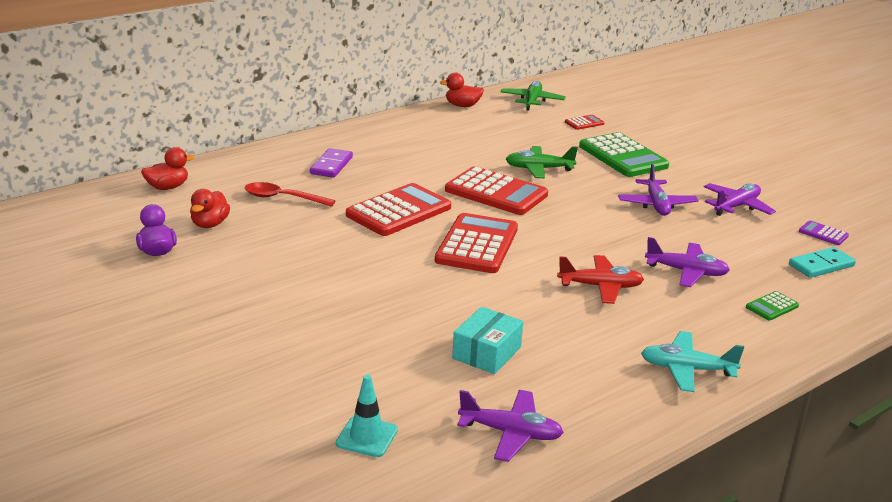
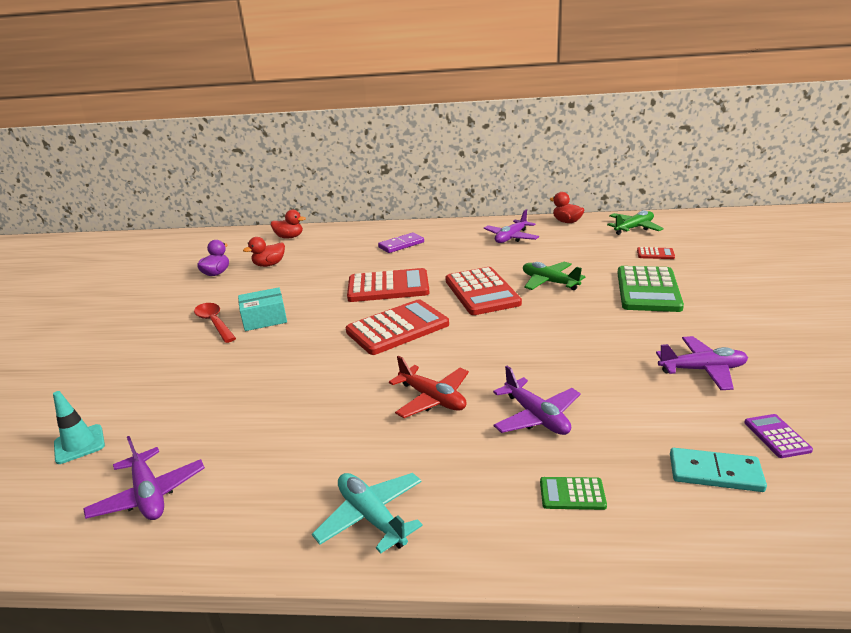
camera: 45 degrees right, 0 degrees up
(282, 198) = (335, 259): red spoon -> red spoon (214, 323)
(486, 353) = (254, 417): turquoise box -> turquoise box (264, 319)
(656, 205) = (611, 342): purple plane -> purple plane (511, 238)

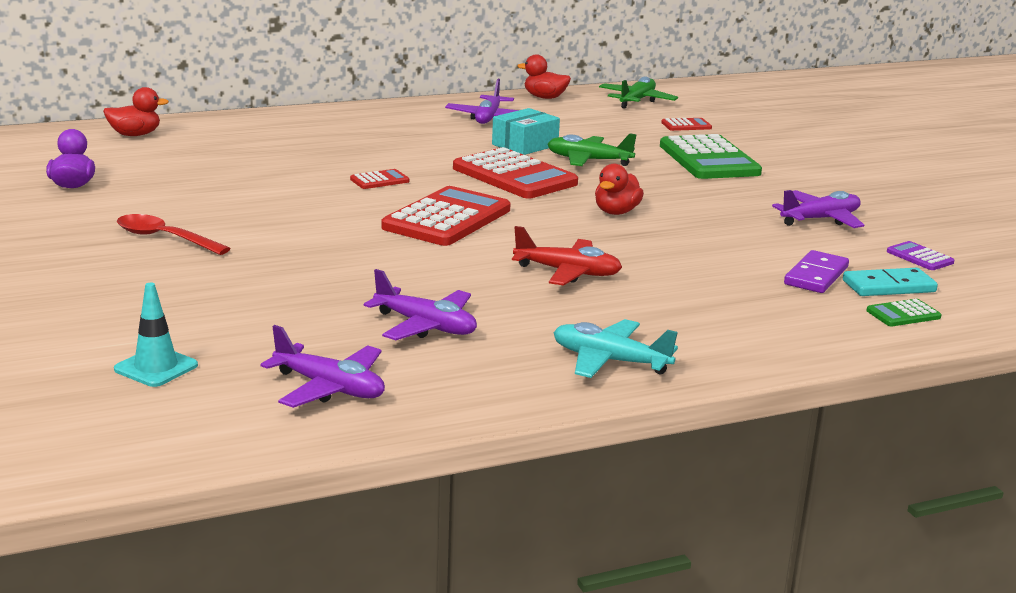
camera: 30 degrees left, 5 degrees down
(264, 319) = (240, 227): turquoise box -> turquoise box (525, 145)
(269, 265) = (152, 169): red duck -> red duck (616, 212)
(388, 287) = (379, 180): red calculator -> red calculator, size x0.45
(401, 245) = (337, 134): purple domino -> purple domino (816, 276)
(536, 417) = (694, 272): purple plane -> purple plane (426, 326)
(572, 494) = (782, 317): green calculator -> green calculator (903, 314)

